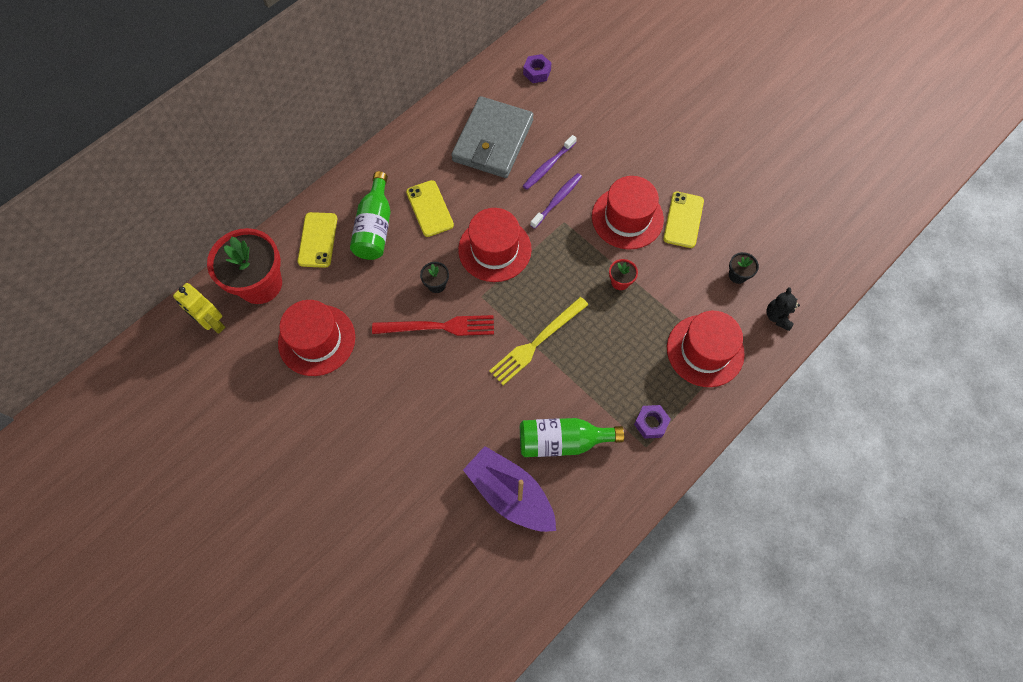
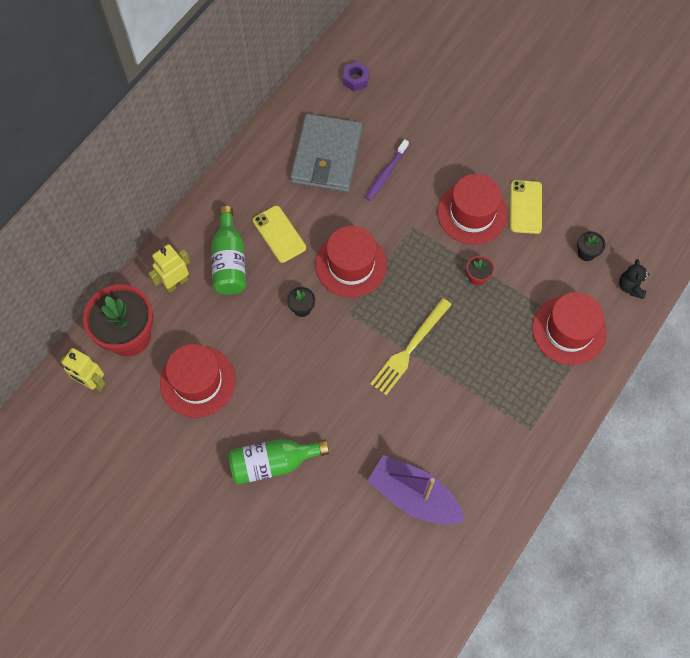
camera: 10 degrees left, 0 degrees up
(318, 240) = (176, 283): yellow phone -> yellow robot
(438, 327) = (313, 349): red fork -> none
(557, 200) = (401, 206): purple toothbrush -> none
(562, 441) = (452, 438): green bottle -> green bottle (273, 463)
(651, 423) = (531, 407): purple nut -> none

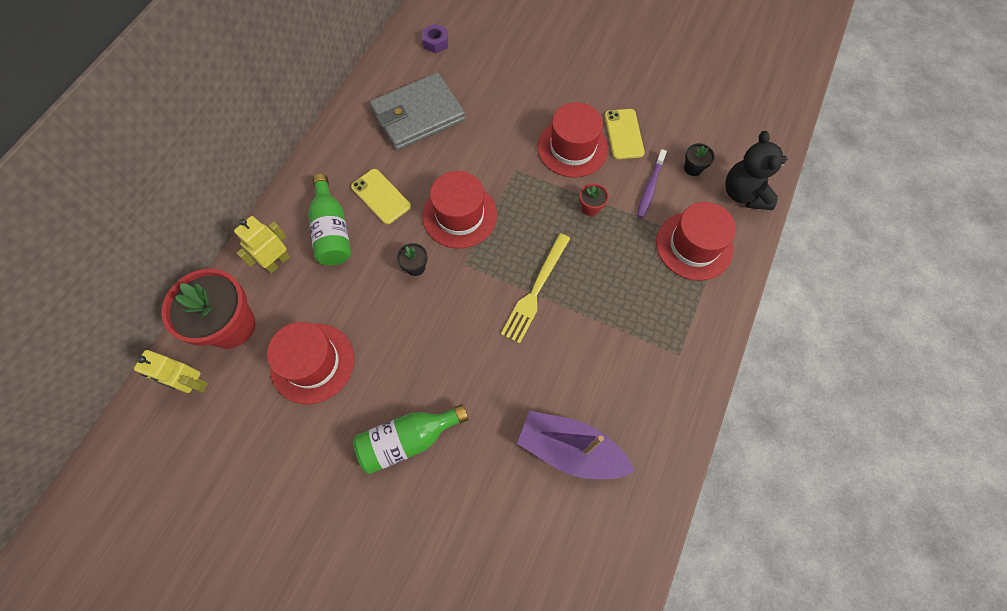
camera: 10 degrees left, 0 degrees up
(327, 156) = (418, 115): grey wallet -> grey wallet turned 60 degrees clockwise
(386, 173) = (480, 123): purple toothbrush -> purple toothbrush (650, 187)
(630, 287) = (744, 194): black teddy bear -> black teddy bear, size x1.75

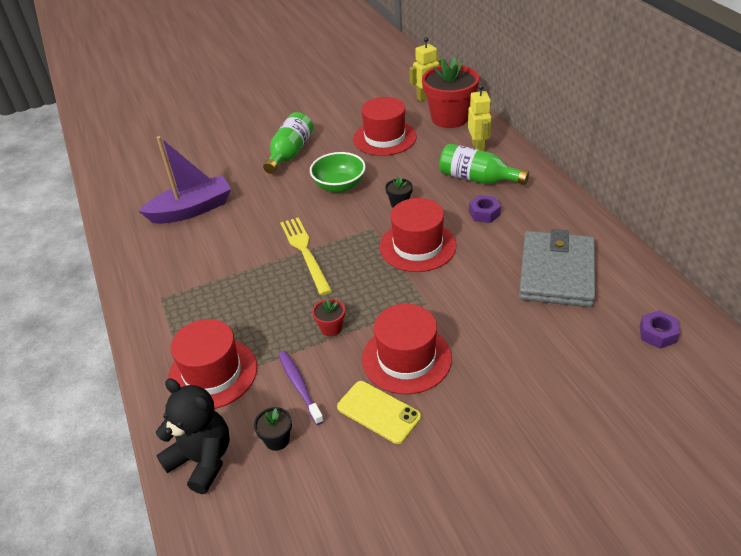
camera: 135 degrees right, 25 degrees down
(381, 196) = (484, 213): yellow phone -> purple nut
(427, 339) = (339, 186): none -> green bowl

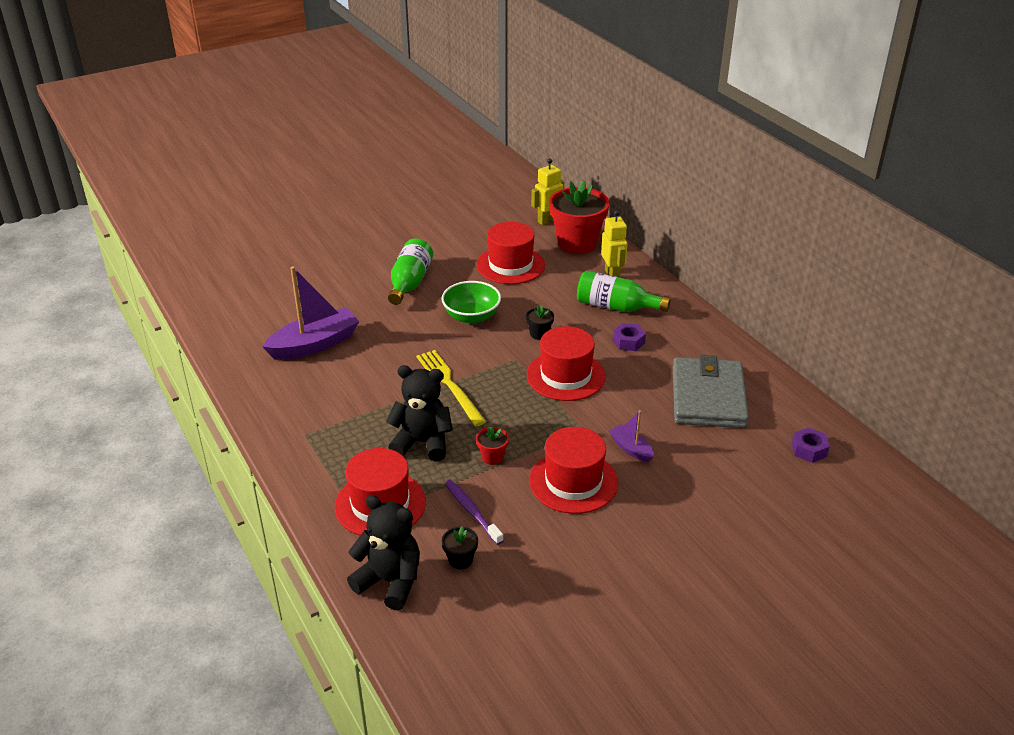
camera: 10 degrees left, 5 degrees down
(267, 310) = (422, 443): none -> black teddy bear
(378, 412) = (555, 530): yellow phone -> none
(470, 325) = (631, 448): none -> purple boat

